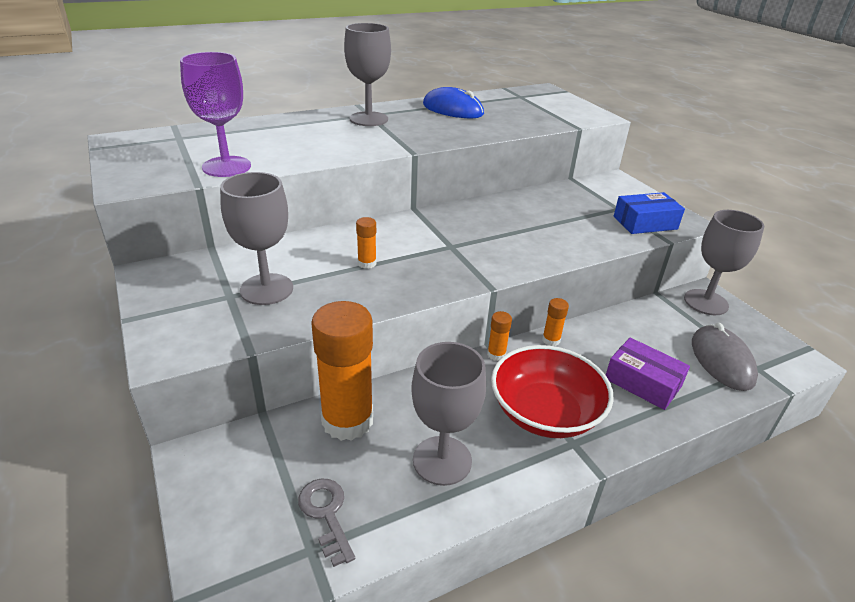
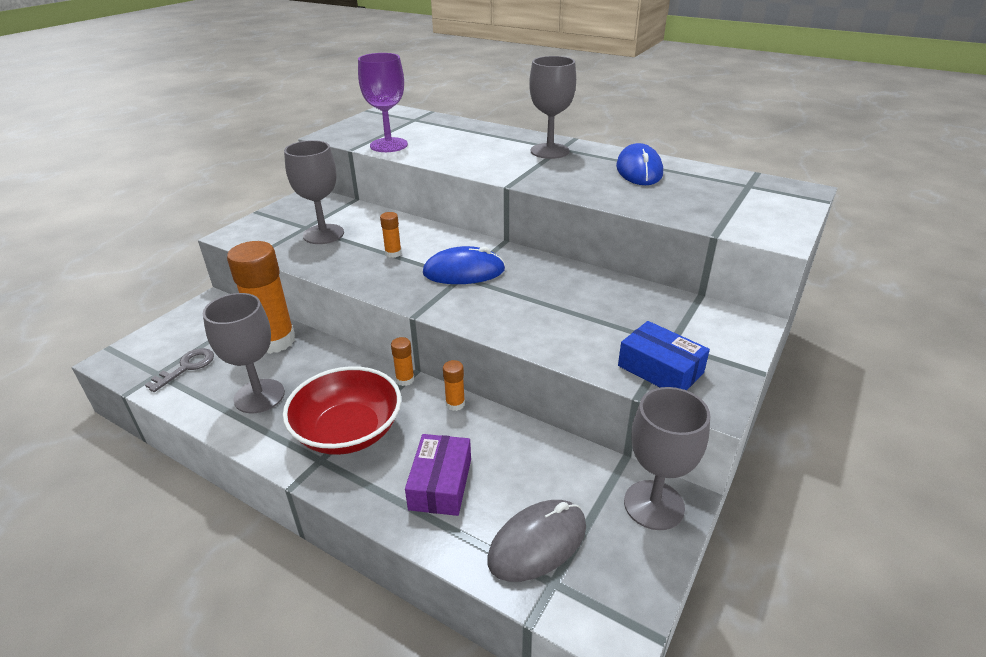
camera: 60 degrees right, 0 degrees up
(444, 242) = (464, 271): none -> blue mouse

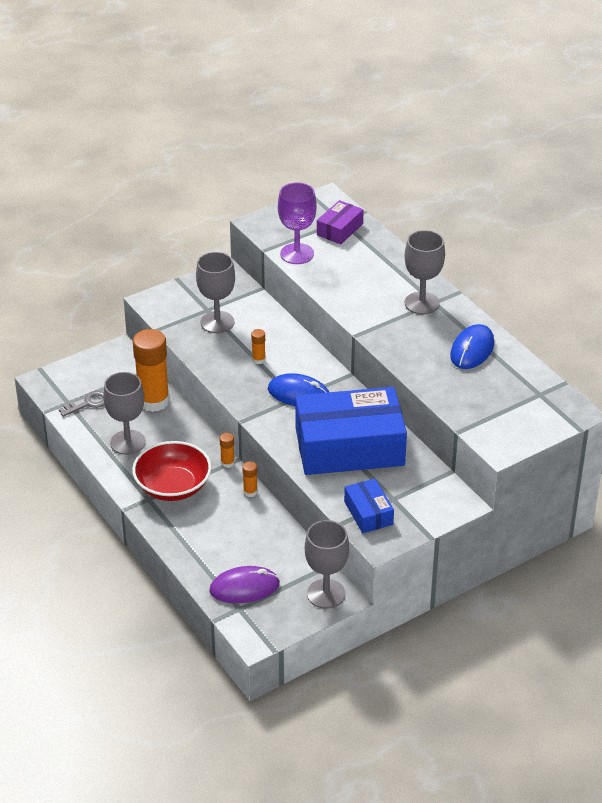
camera: 25 degrees right, 5 degrees up
(440, 484) = (210, 538): purple box -> purple box (339, 229)
(537, 543) = (244, 588): grey mouse -> purple mouse
(566, 305) = (349, 447): none -> blue box

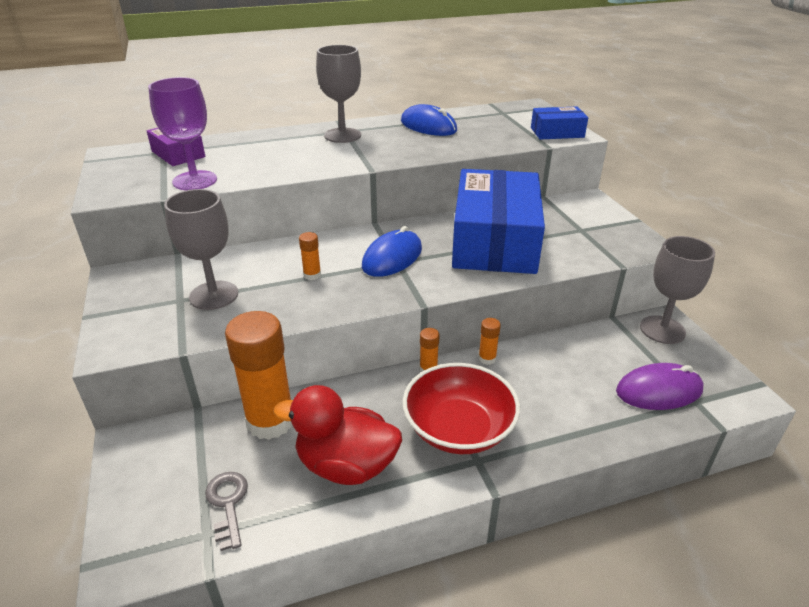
camera: 75 degrees left, 5 degrees down
(128, 442) = (346, 465): grey goblet -> red duck
(244, 588) = (659, 391): purple mouse -> purple mouse turned 75 degrees clockwise
(368, 513) = (603, 245): blue box -> blue box (557, 132)

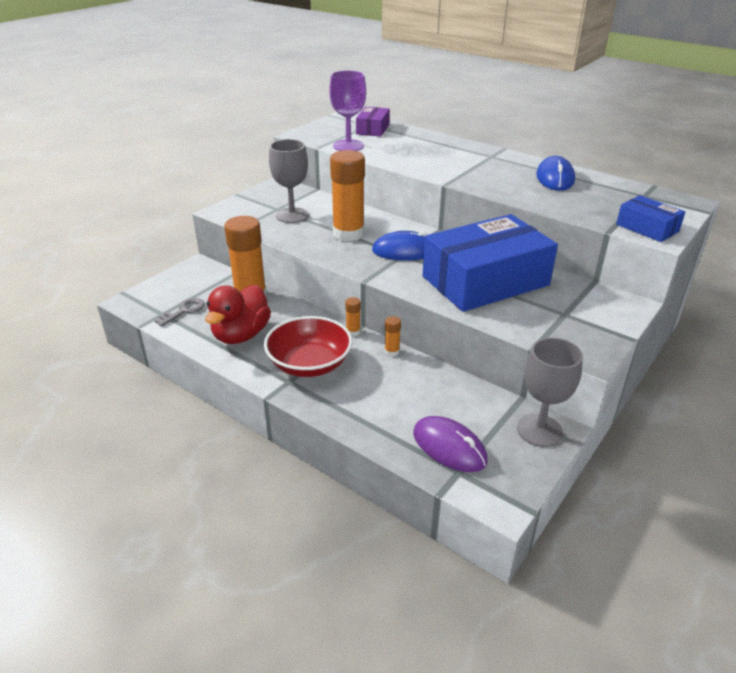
camera: 55 degrees right, 0 degrees up
(312, 275) = (348, 234): orange glue stick -> orange glue stick, size x2.37
(342, 135) = (482, 158): grey goblet -> none
(346, 465) = (241, 335): red duck -> red duck turned 135 degrees counterclockwise

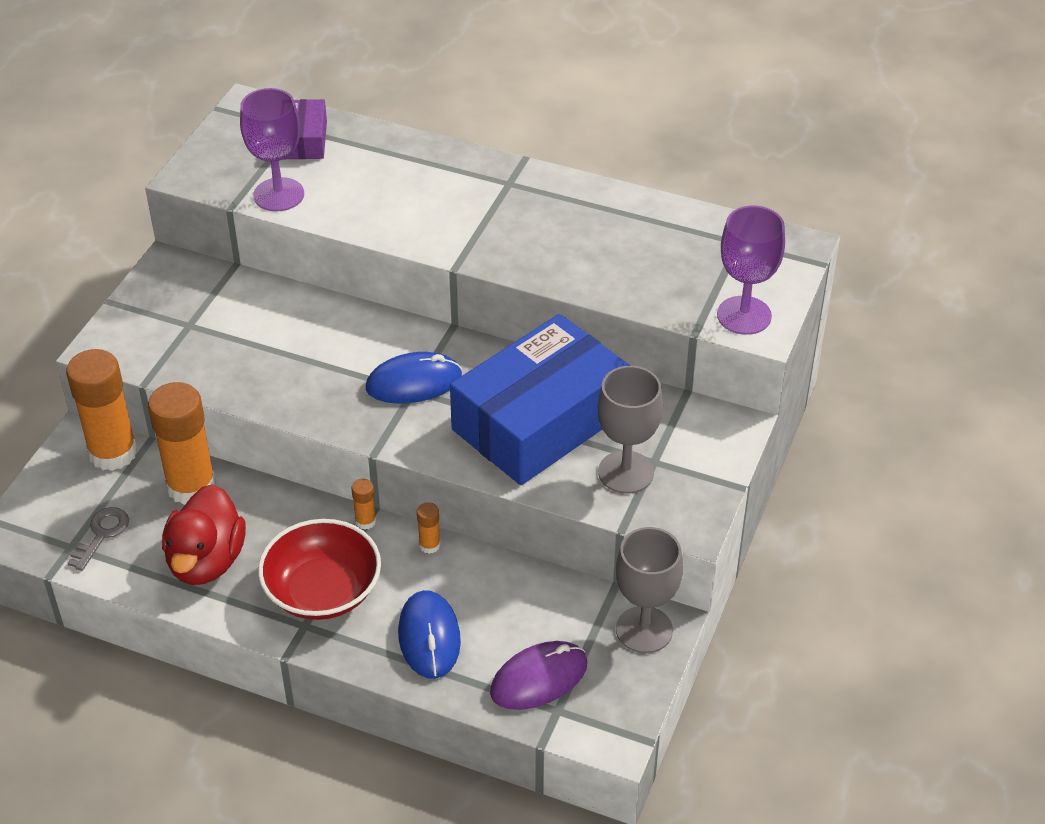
camera: 15 degrees left, 10 degrees up
(292, 215) = (218, 336): grey goblet -> grey goblet (626, 472)
(348, 234) = (320, 361): orange glue stick -> orange glue stick (113, 453)
(449, 447) = (539, 678): purple mouse -> purple mouse turned 60 degrees counterclockwise
(555, 178) = (610, 223): blue mouse -> blue mouse (429, 637)
(647, 228) = (744, 315): blue box -> purple goblet

